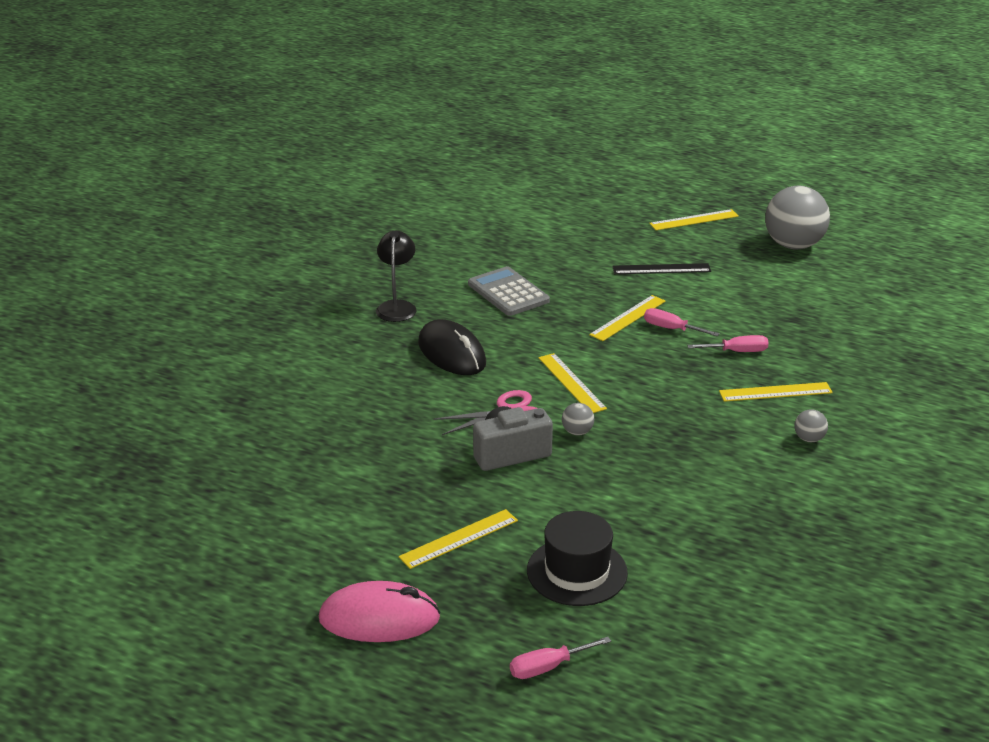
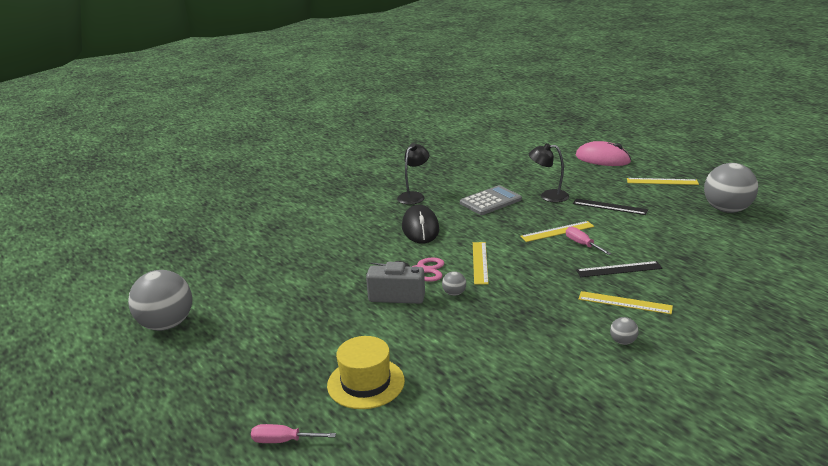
camera: 30 degrees right, 5 degrees down
(235, 581) = (166, 325): none -> grey ball
(379, 618) = (217, 372): pink mouse -> pink mouse (602, 159)
(459, 539) = (313, 338): yellow ruler -> none
(508, 292) = (490, 201): grey calculator -> grey calculator turned 60 degrees clockwise
(575, 269) = (548, 196): none -> black lamp
(577, 571) = (366, 383): black hat -> yellow hat
(737, 352) = (619, 269): pink screwdriver -> black ruler

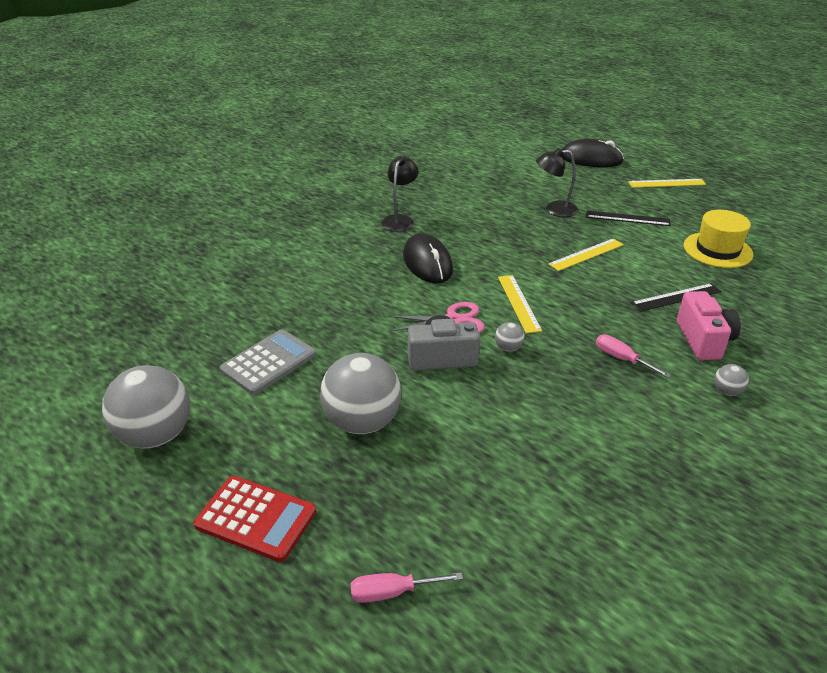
camera: 15 degrees left, 10 degrees up
(211, 383) = (256, 518): none -> red calculator
(366, 383) = (459, 488): yellow hat -> yellow hat (717, 250)
(490, 201) = (493, 220): grey calculator -> grey calculator (268, 362)
(582, 244) = (621, 269): pink screwdriver -> pink screwdriver (622, 359)
(602, 159) = (590, 159): pink mouse -> black mouse
(624, 303) = (703, 340): yellow ruler -> pink camera
(727, 210) = (749, 213): grey ball -> grey ball (362, 422)

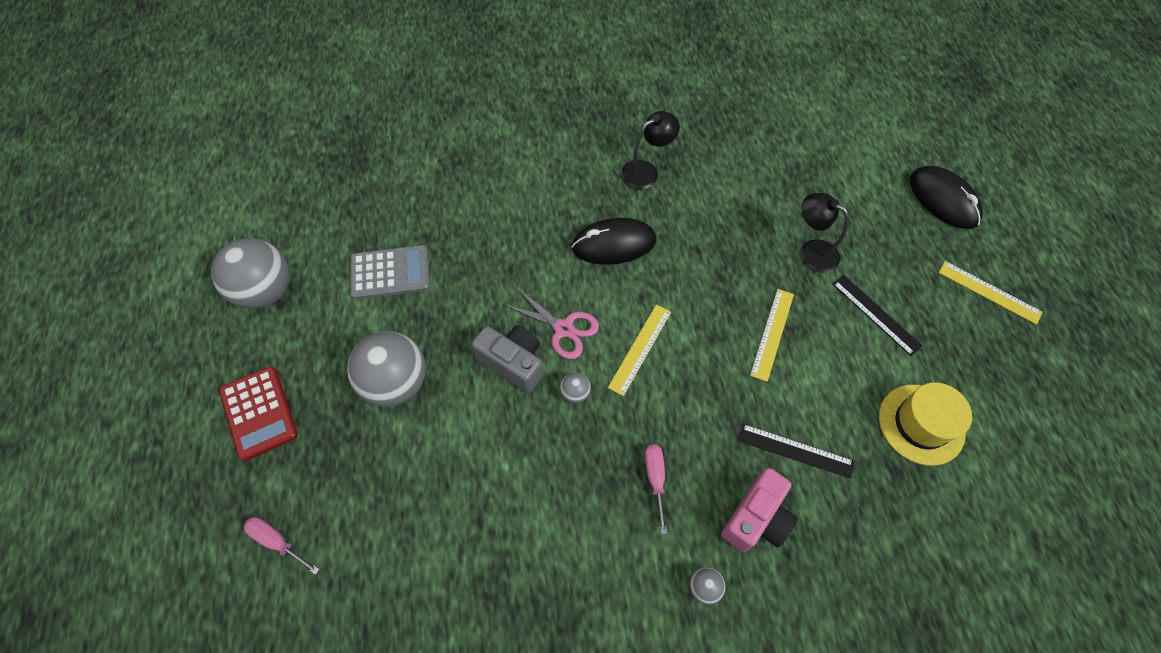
camera: 40 degrees right, 25 degrees up
(427, 263) = (614, 244): black mouse -> black mouse turned 60 degrees clockwise
(586, 254) = (772, 334): yellow ruler -> yellow ruler turned 75 degrees counterclockwise

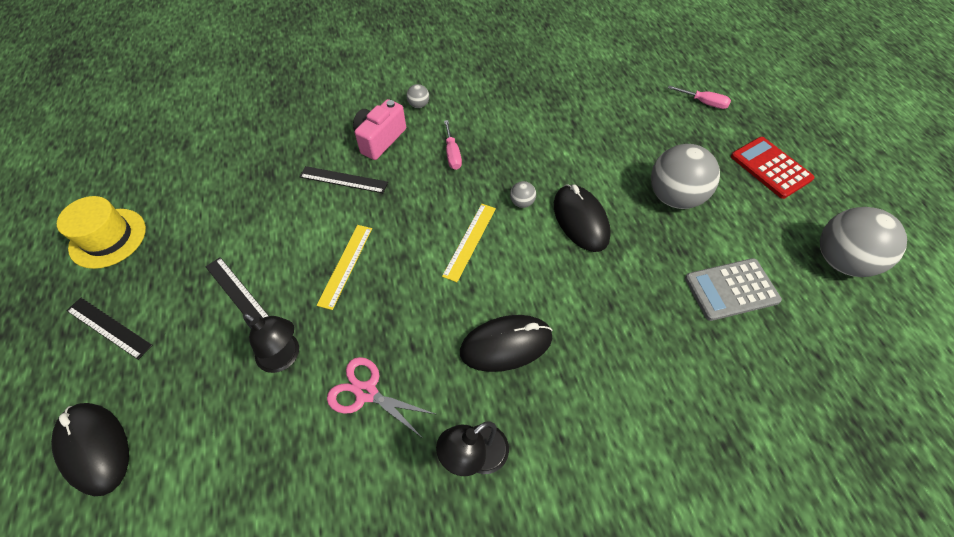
camera: 175 degrees right, 5 degrees down
(513, 363) = (580, 220): grey camera -> black mouse
(563, 329) = (542, 252): pink scissors -> pink scissors (366, 392)
(921, 424) = (235, 205): yellow hat -> yellow hat (108, 238)
(989, 292) = (109, 327): yellow ruler -> black ruler

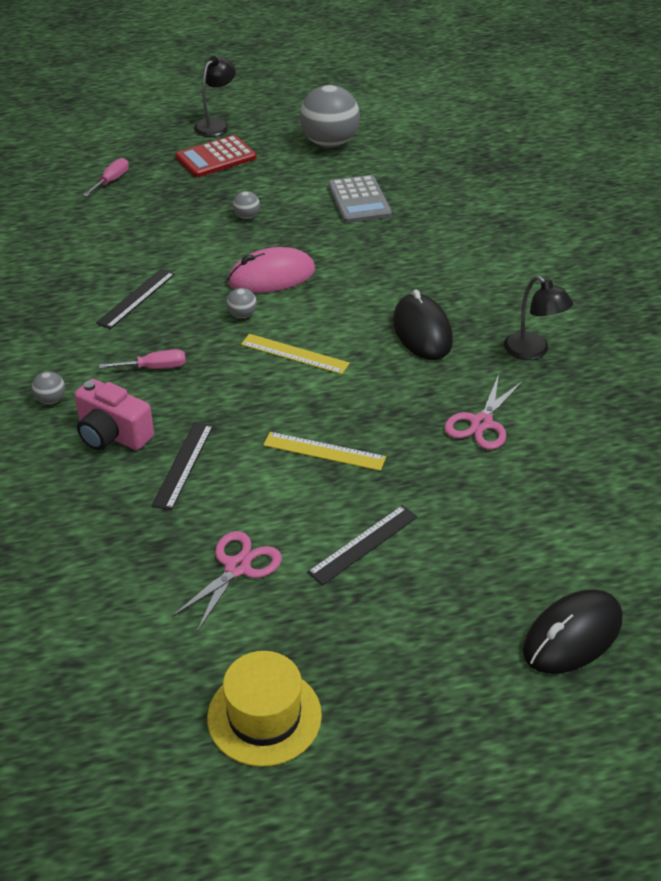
camera: 90 degrees left, 15 degrees down
(109, 327) = (417, 669): black ruler -> black ruler (136, 298)
(236, 217) = (237, 567): none -> pink scissors
(285, 357) = (447, 489): black lamp -> black lamp (216, 125)
(580, 220) = (271, 276): black mouse -> pink mouse
(674, 197) = (247, 216): grey ball -> grey ball, size x0.42

